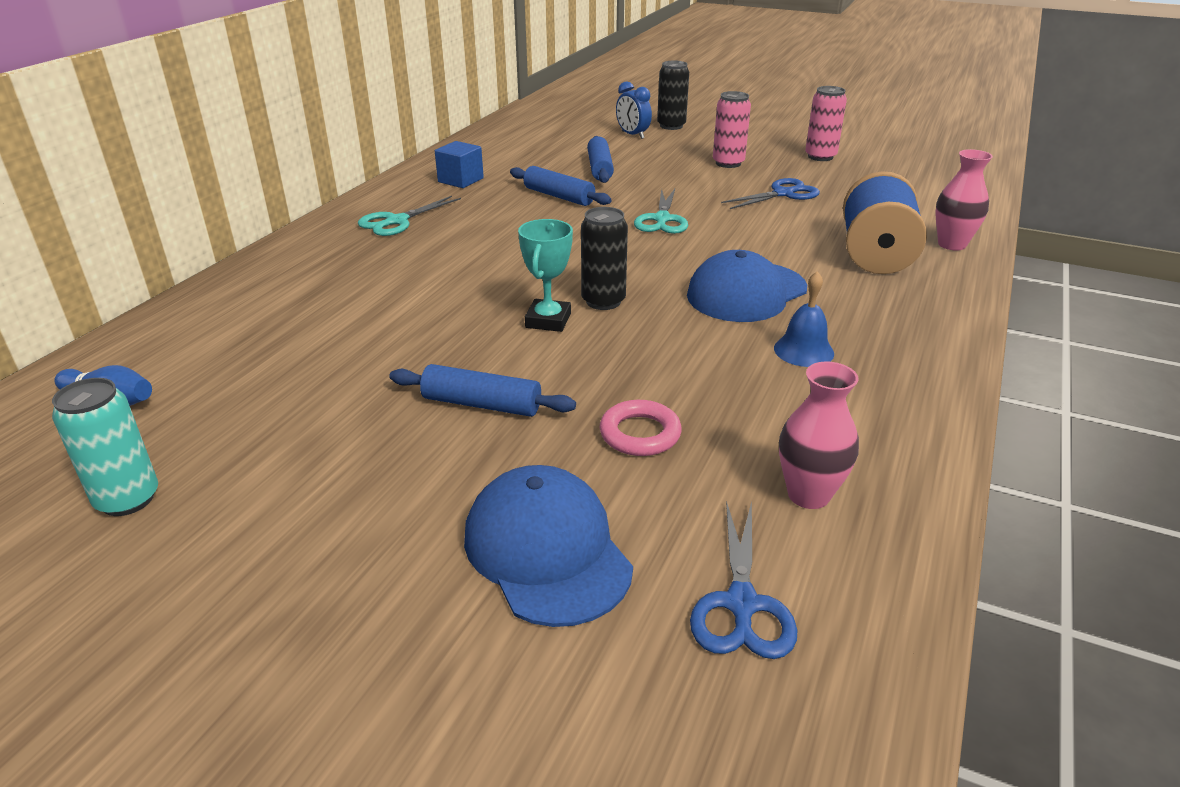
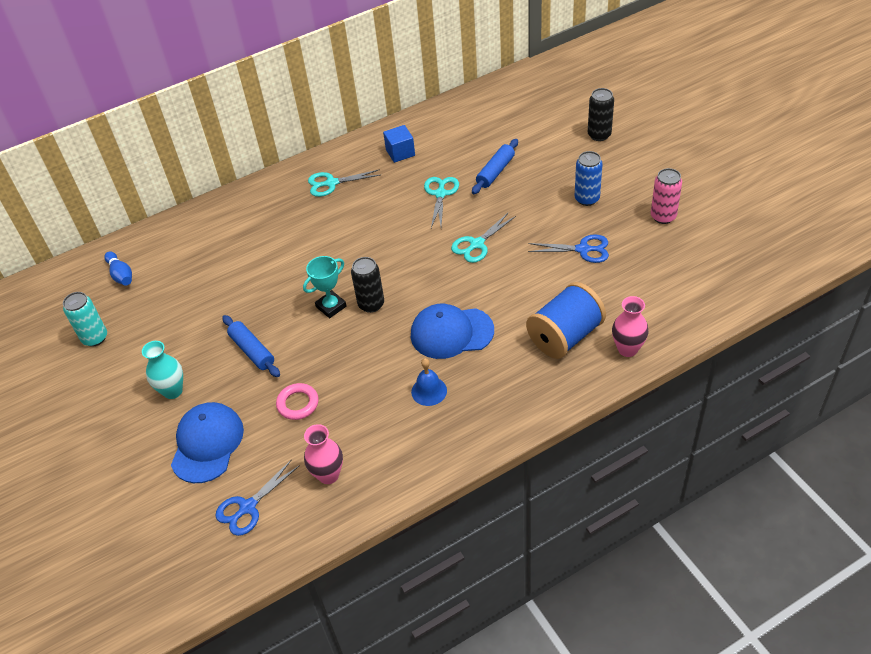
camera: 40 degrees right, 15 degrees up
(388, 507) = (173, 391): none -> turquoise vase
(559, 196) = (440, 194): blue rolling pin -> turquoise scissors
(632, 135) = (559, 137): blue clock -> none
(728, 163) = (587, 199): pink can -> blue can

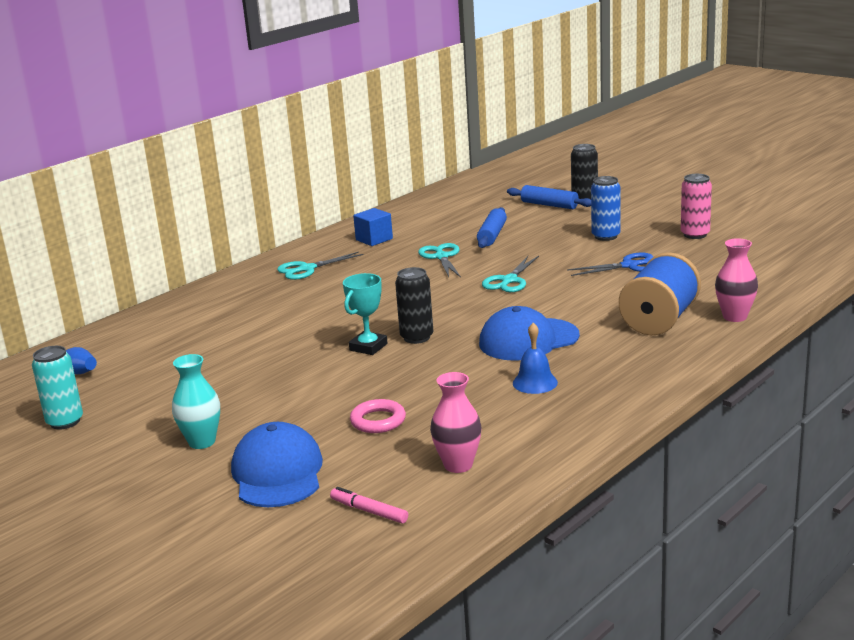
camera: 20 degrees left, 25 degrees down
(248, 507) = (369, 511): blue scissors -> pink marker
(252, 351) = (290, 394): blue rolling pin -> blue rolling pin (549, 205)

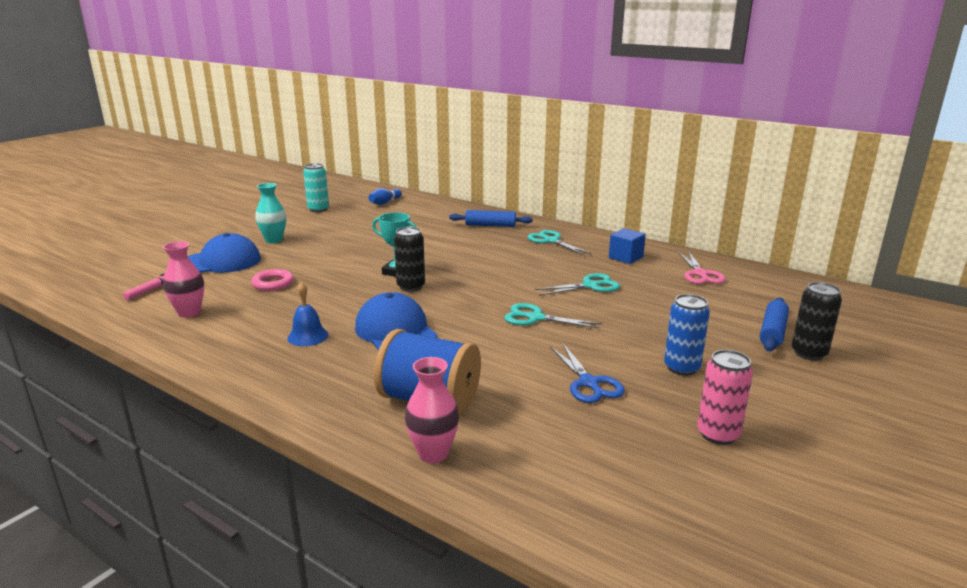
camera: 80 degrees right, 0 degrees up
(428, 215) = (700, 274): none -> pink scissors
(492, 235) = (657, 305): blue rolling pin -> blue rolling pin (490, 225)

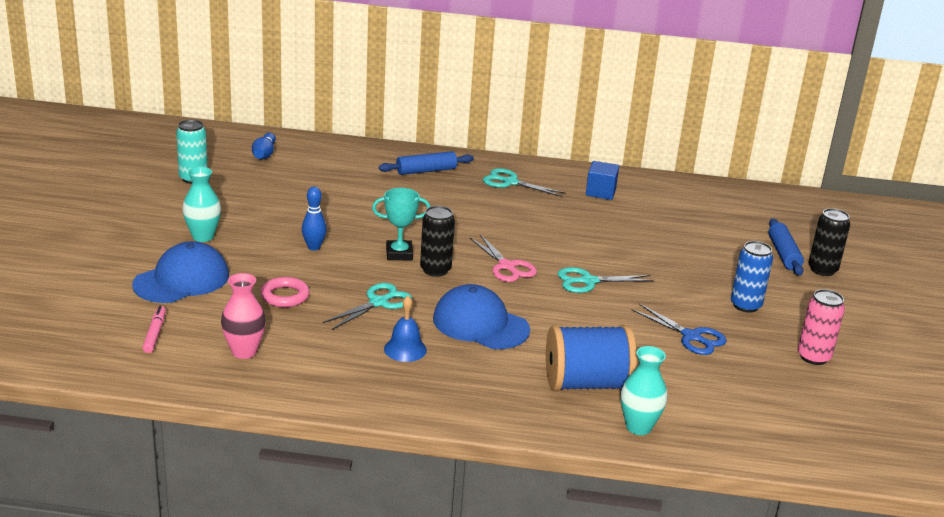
camera: 30 degrees left, 5 degrees up
(339, 258) = (314, 247): none -> blue bowling pin
(433, 453) = (638, 427): pink vase -> turquoise vase
(590, 286) = (601, 234): turquoise scissors -> turquoise scissors (379, 303)
(700, 274) = (681, 201): pink scissors -> pink scissors (507, 266)

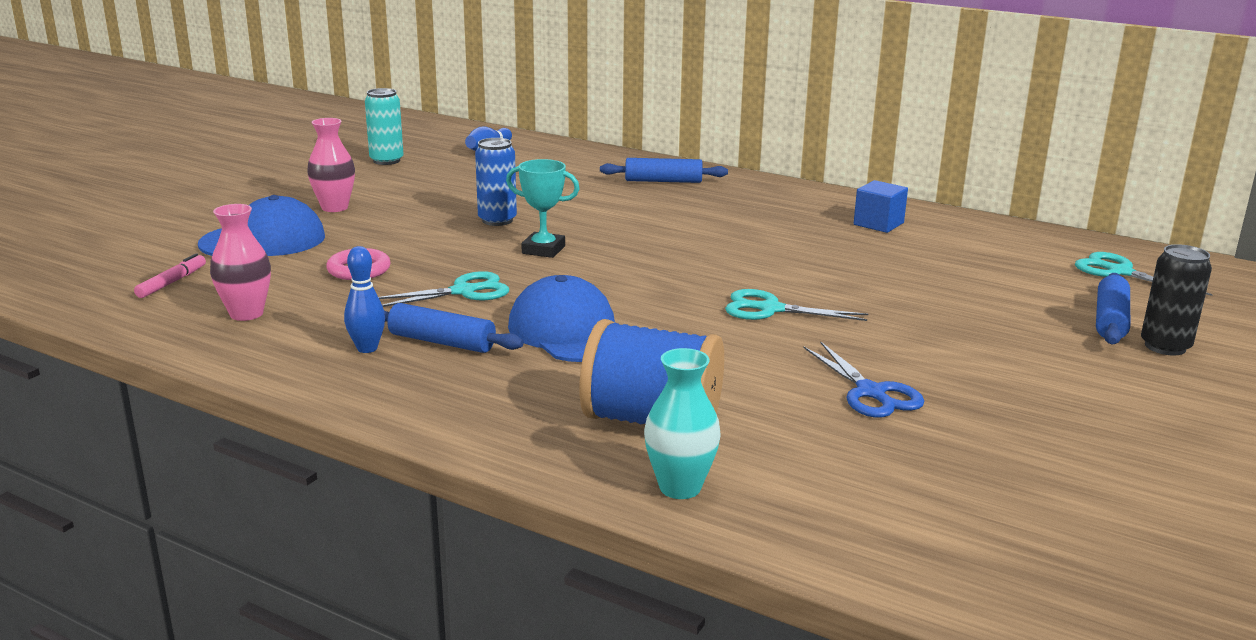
camera: 25 degrees right, 5 degrees down
(203, 236) = (334, 207): turquoise vase -> pink vase
(314, 247) = (447, 231): blue bowling pin -> blue bowling pin (367, 348)
(405, 349) = (442, 342): blue bell -> blue rolling pin
(435, 270) = (572, 270): black can -> none
(507, 266) = (670, 279): pink scissors -> none
(510, 182) = (761, 202): turquoise scissors -> turquoise scissors (1120, 272)
(745, 305) = (995, 370): blue can -> blue can (497, 220)
(813, 357) = (1063, 451): pink can -> none

